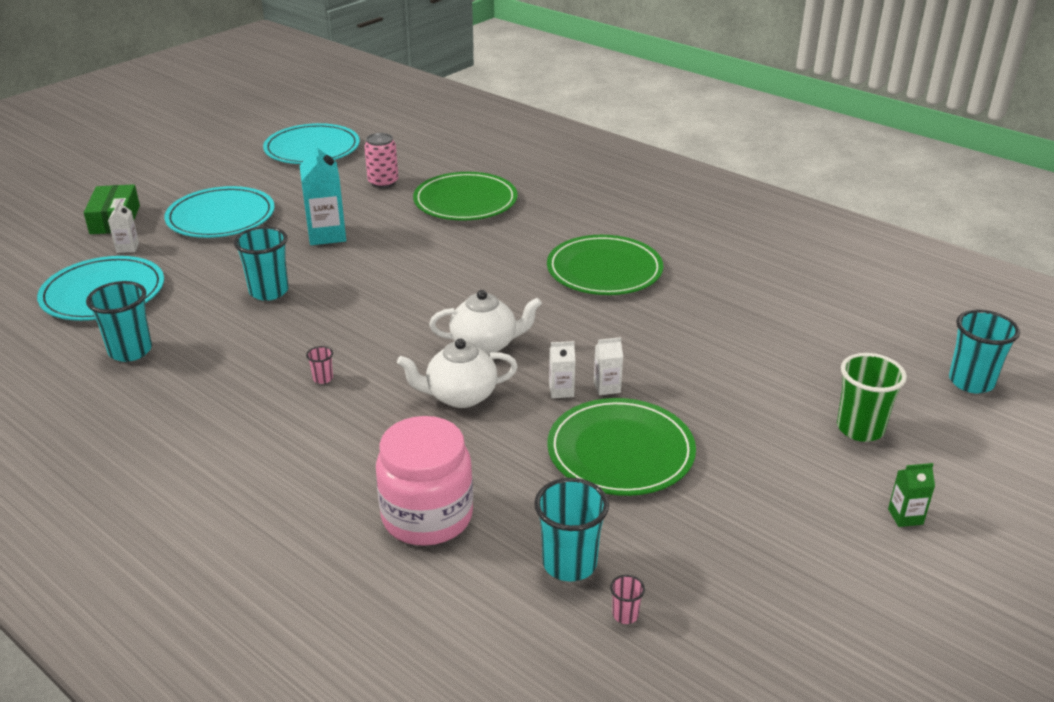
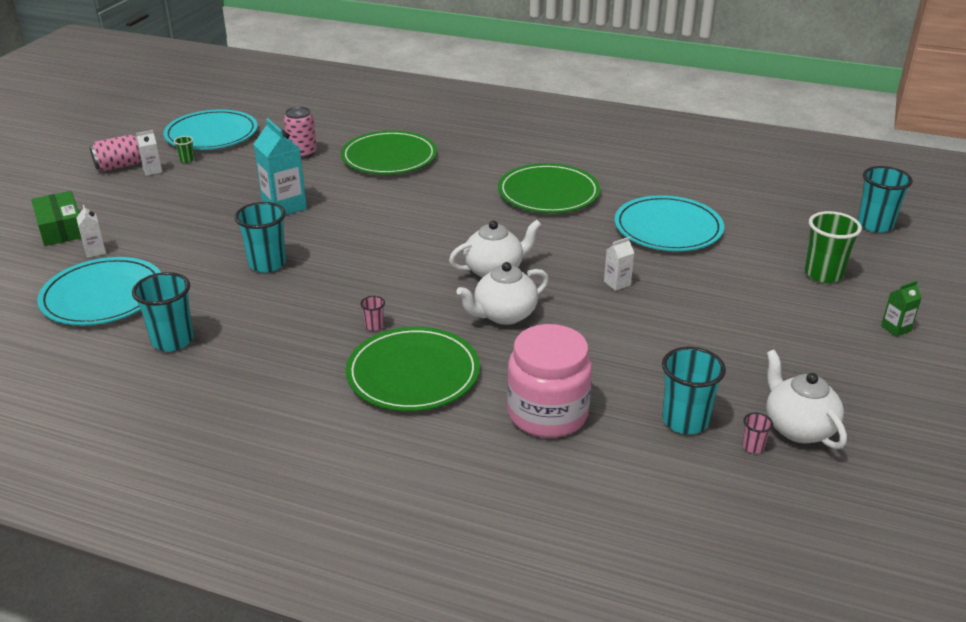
camera: 20 degrees left, 0 degrees up
(208, 167) = (120, 166): none -> pink can
(221, 217) = (168, 208): turquoise plate -> turquoise plate (668, 228)
(271, 171) = (187, 160): none -> green cup
(561, 391) = (583, 293): white carton -> white carton (152, 170)
(620, 451) = (662, 329): green plate -> green plate (413, 373)
(694, 607) = (798, 428): none -> white teapot

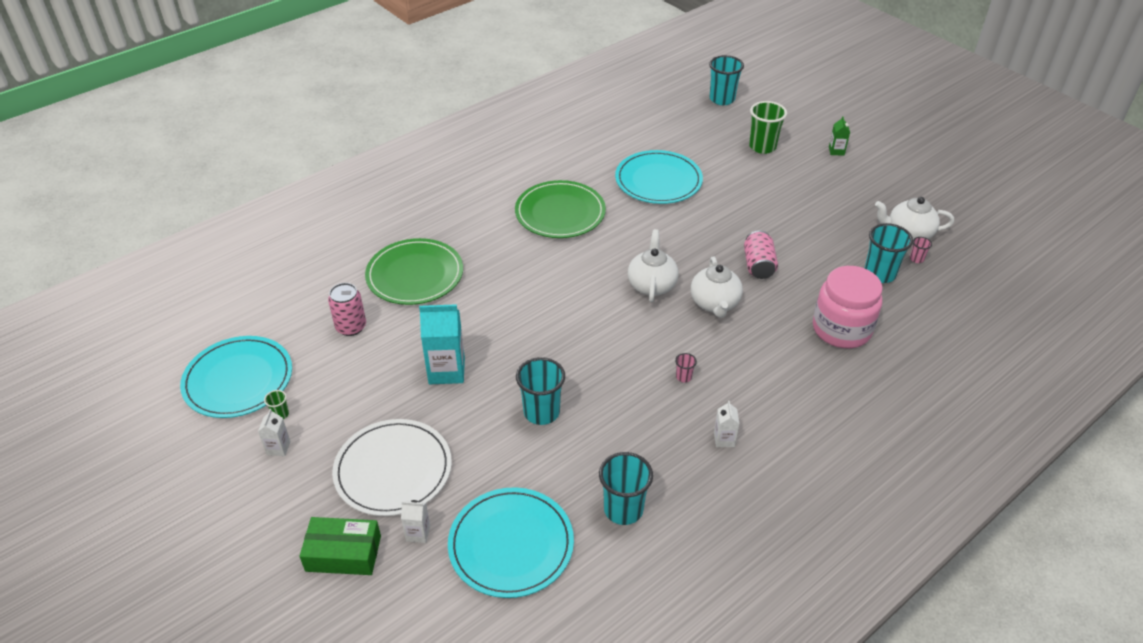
camera: 60 degrees left, 10 degrees up
(120, 166) = (240, 472): pink can -> pink can (758, 265)
(157, 220) = (393, 470): none -> white plate
(413, 373) = (758, 377): green plate -> none
(617, 283) = (712, 234): white carton -> white carton (724, 439)

